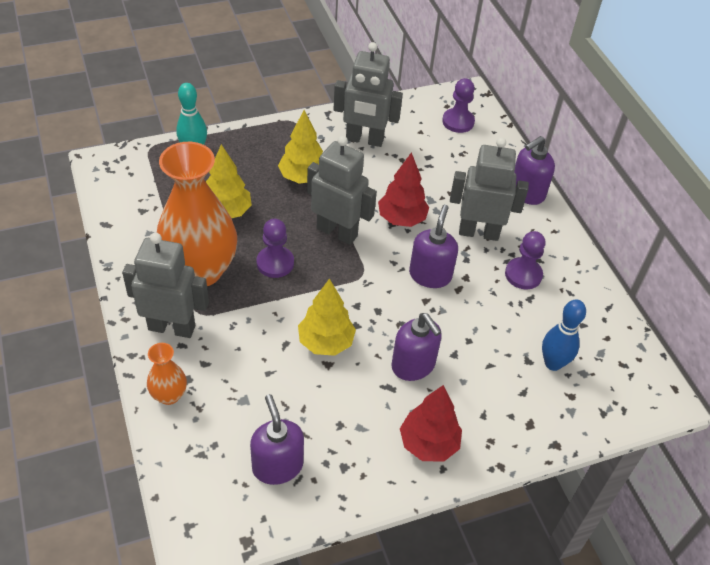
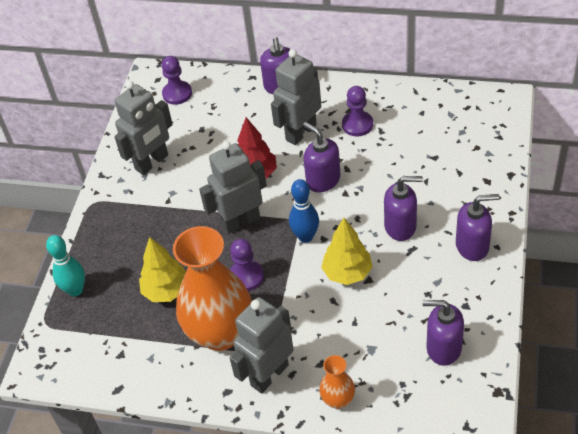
camera: 50 degrees left, 0 degrees up
(303, 177) = (164, 221): yellow tree -> none
(428, 443) = (472, 246): red tree -> purple soap dispenser
(553, 363) = (444, 144): blue bowling pin -> blue bowling pin (305, 237)

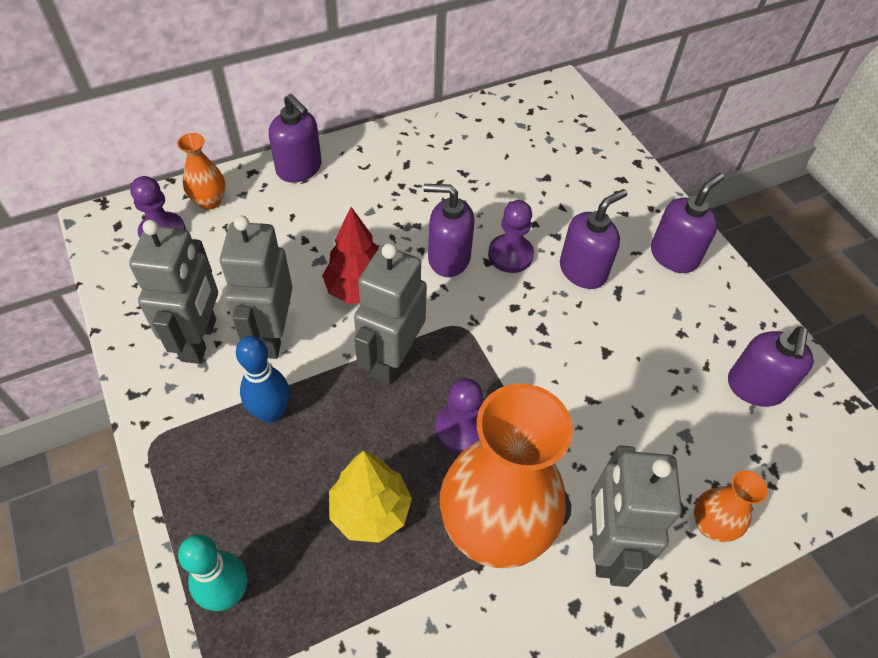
camera: 45 degrees left, 5 degrees up
(215, 85) = (209, 201): none -> orange vase
(300, 132) = (371, 213): grey robot -> grey robot (271, 335)
(305, 237) = (489, 337): blue bowling pin -> blue bowling pin (271, 412)
(347, 273) = (576, 356): yellow tree -> none
(357, 125) = (431, 177): purple pawn -> purple pawn (510, 255)
(443, 348) = (755, 388): purple soap dispenser -> purple soap dispenser turned 45 degrees counterclockwise

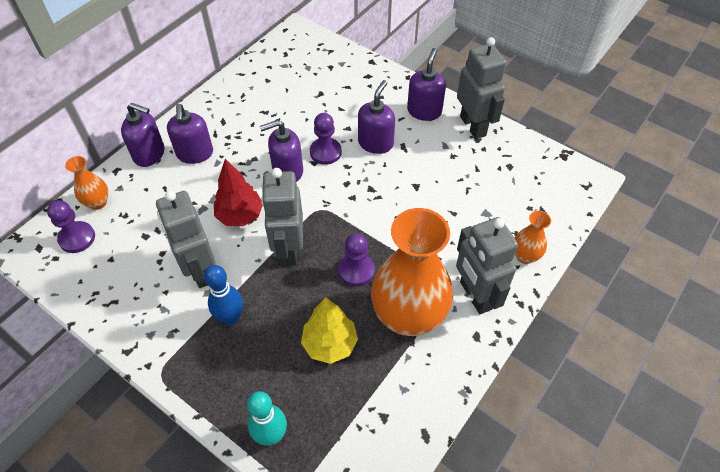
camera: 25 degrees left, 0 degrees up
(200, 340) = (152, 295): grey robot -> grey robot (473, 126)
(755, 388) = (509, 169): purple soap dispenser -> purple soap dispenser (195, 154)

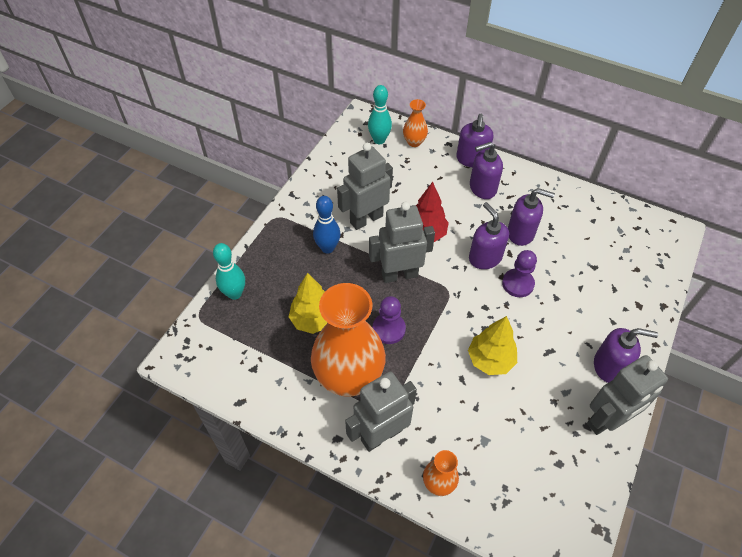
camera: 80 degrees right, 0 degrees up
(77, 238) = (379, 140): purple pawn -> turquoise bowling pin
(375, 143) = (545, 325): purple soap dispenser -> purple soap dispenser (521, 233)
(406, 191) = (490, 360): none -> yellow tree

